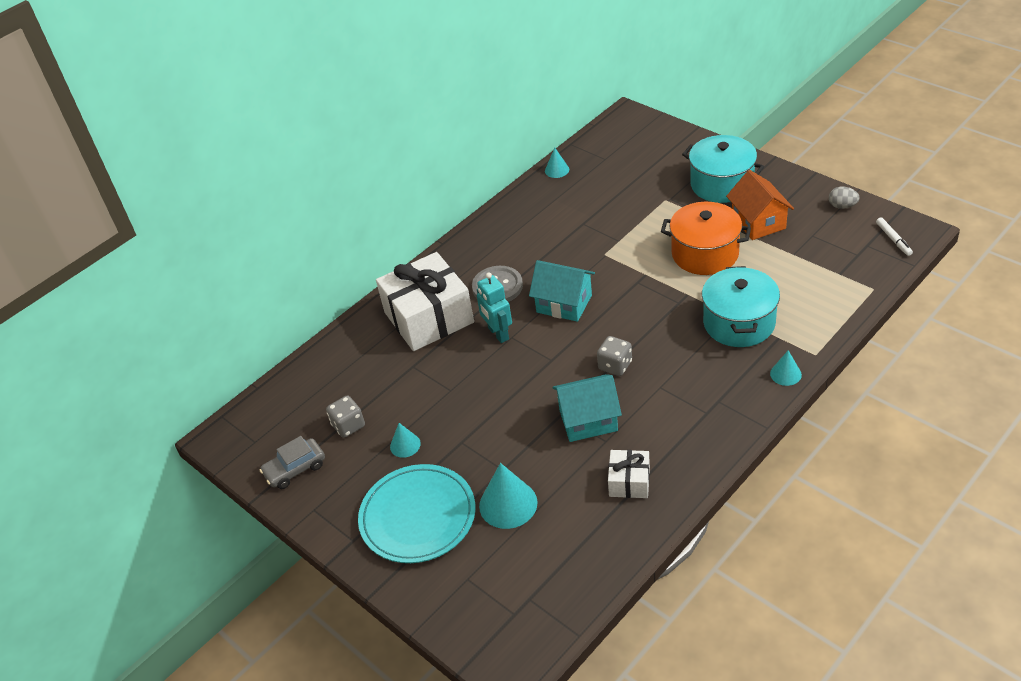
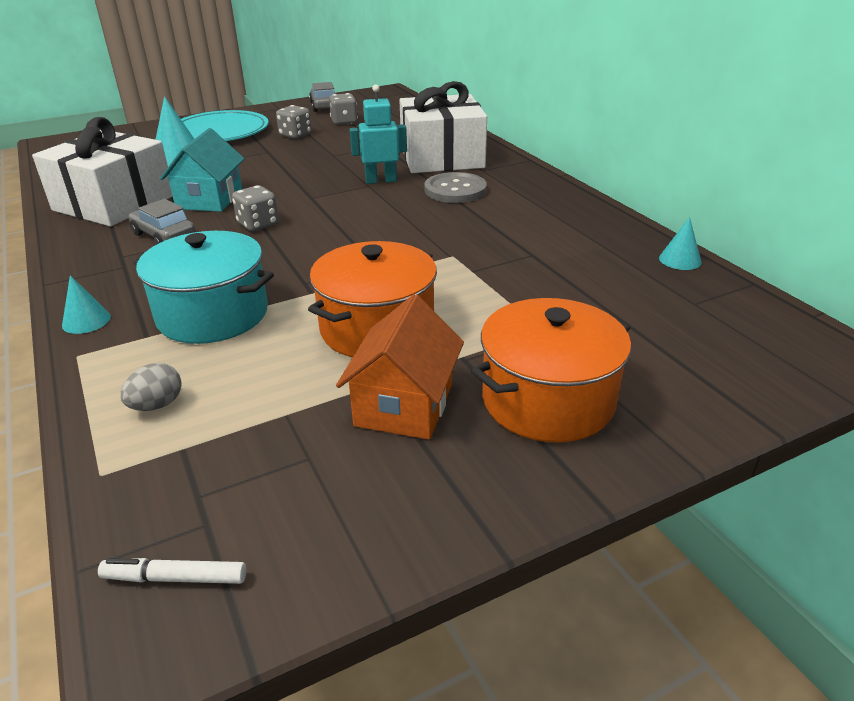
camera: 105 degrees right, 10 degrees down
(405, 445) = (295, 135): turquoise cone -> grey dice
(564, 303) = (387, 217): turquoise house -> none
(629, 481) = (114, 203): white gift -> white gift, size x2.08
(663, 408) = (164, 235): none -> grey car
(721, 184) = (548, 400): turquoise pot -> orange pot
(758, 222) = (404, 405): orange house -> orange house turned 75 degrees counterclockwise
(842, 206) = (353, 544): grey egg -> grey egg (157, 405)

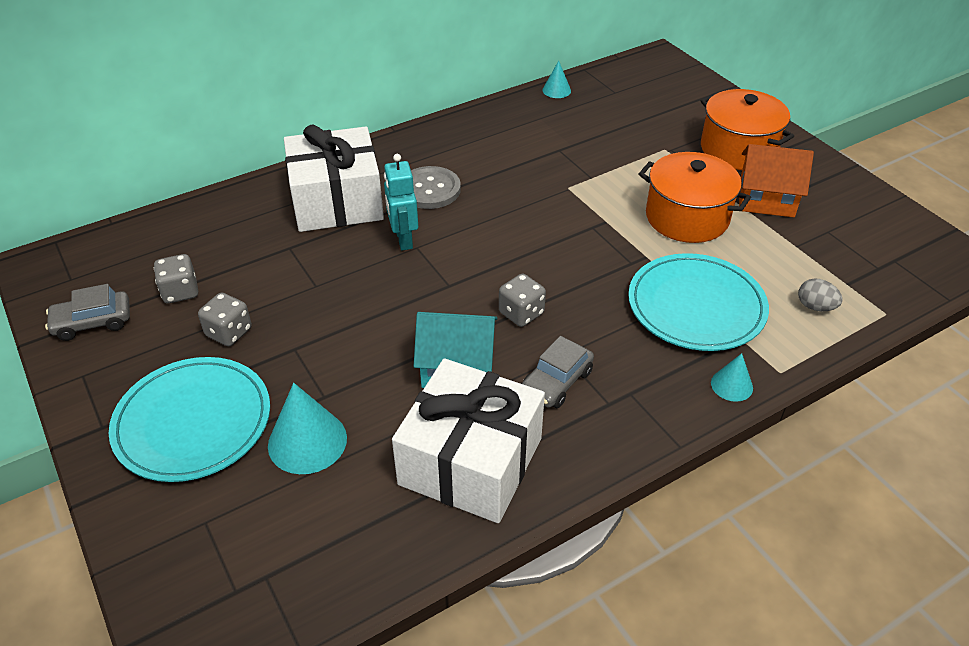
camera: 95 degrees left, 10 degrees up
(176, 578) = (931, 262): white marker -> none
(213, 314) = (696, 306): turquoise pot -> turquoise plate

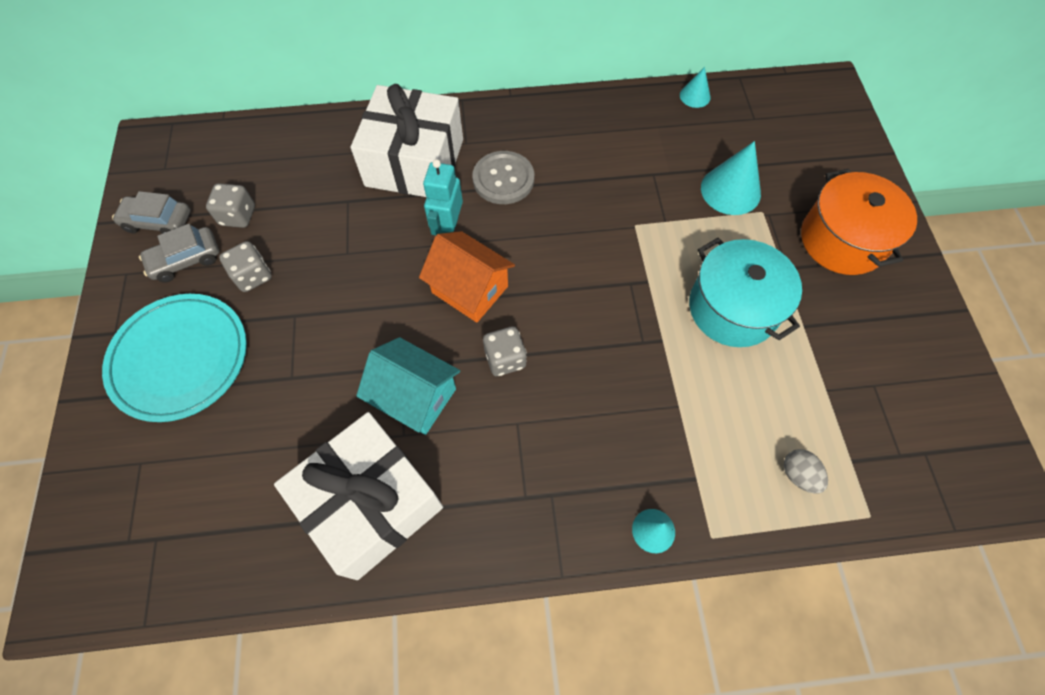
camera: 25 degrees right, 20 degrees up
(307, 441) = (254, 419): turquoise cone -> turquoise cone (730, 190)
(556, 382) = (492, 451): grey car -> grey car (186, 260)
(687, 217) = (732, 308): orange pot -> turquoise pot
(696, 306) = (675, 422): turquoise plate -> none
(766, 200) = (831, 318): orange house -> orange house (470, 289)

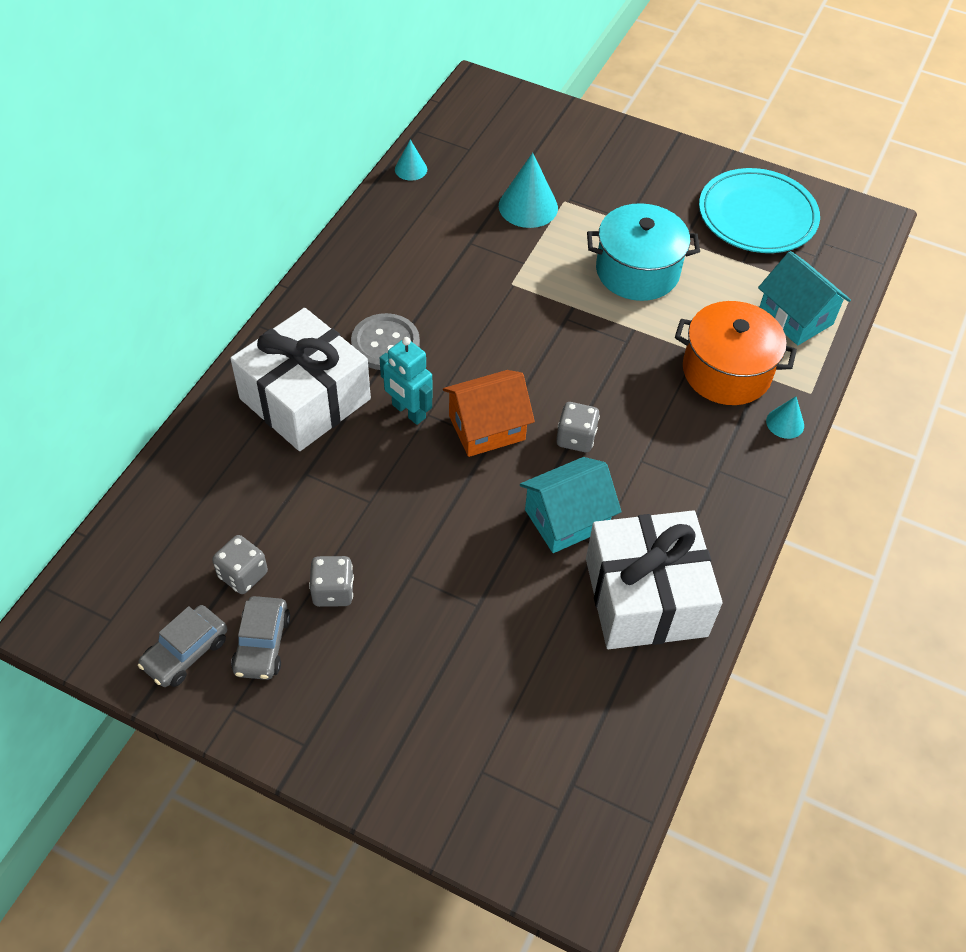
camera: 60 degrees left, 10 degrees down
(180, 358) = (385, 693): turquoise plate -> turquoise plate (757, 215)
(798, 475) = (795, 317): grey egg -> turquoise house
(842, 240) = (627, 174): orange pot -> orange pot (726, 371)

